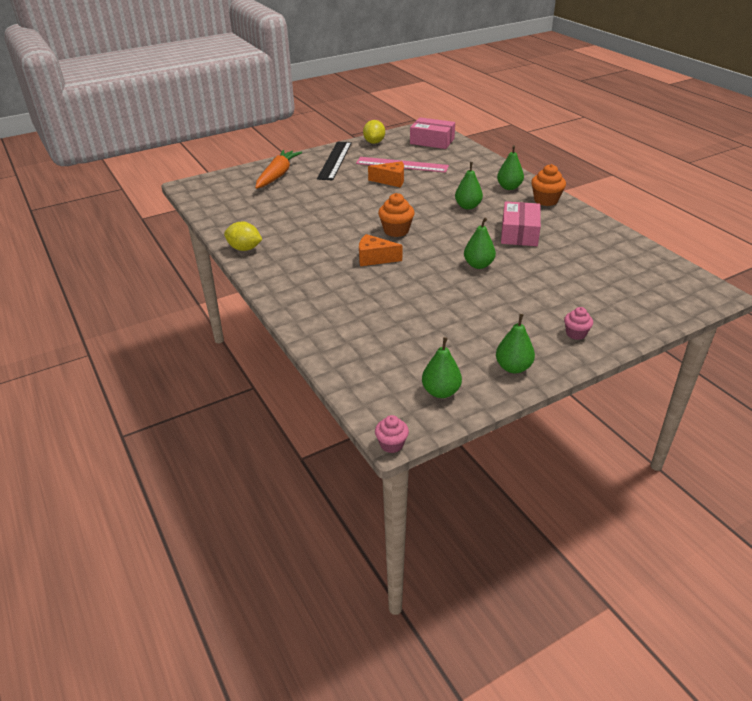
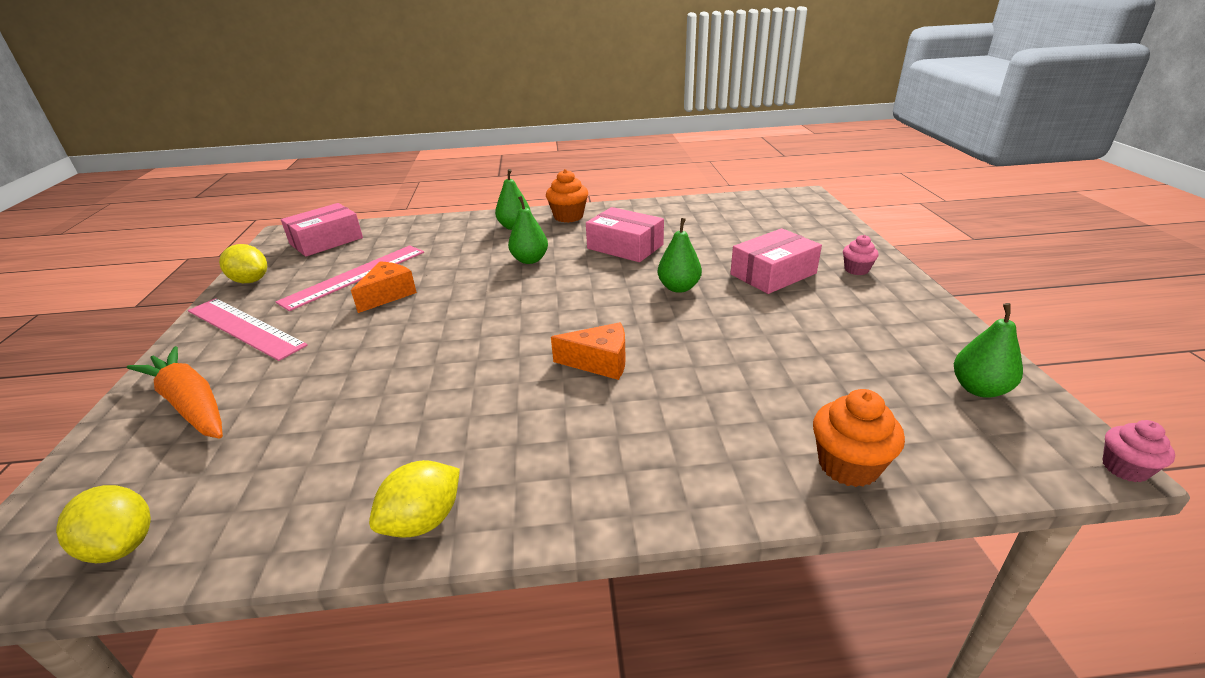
camera: 65 degrees left, 5 degrees down
(206, 200) = (122, 545): none -> yellow lemon
(335, 160) = (245, 327): black ruler -> pink ruler
(374, 258) = (599, 362): orange cheese -> orange cheese turned 120 degrees counterclockwise
(396, 231) = (537, 325): orange cupcake -> orange cupcake (848, 465)
(513, 367) = (922, 322): green pear -> none
(533, 298) = (773, 274): none -> pink box

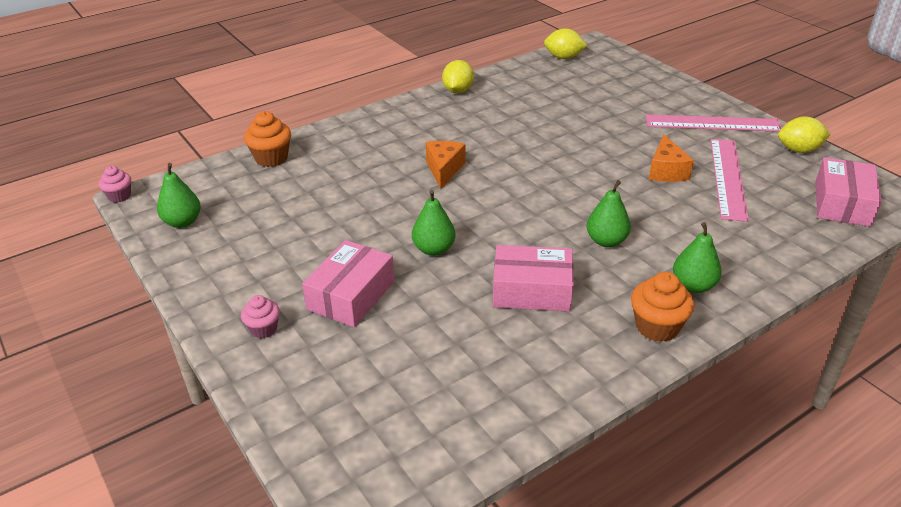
camera: 150 degrees right, 5 degrees up
(190, 404) = (645, 89): orange carrot -> none
(599, 362) = (444, 170): orange cheese -> orange cheese turned 120 degrees clockwise

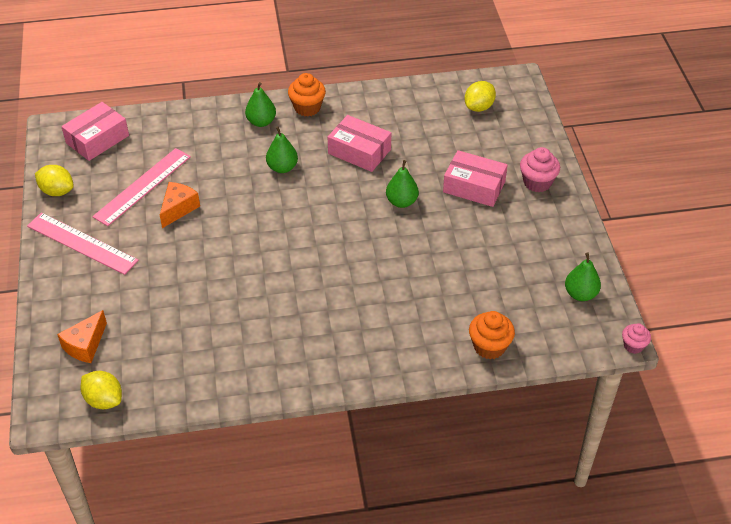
camera: 155 degrees left, 10 degrees up
(263, 329) = (537, 182): pink cupcake -> pink cupcake, size x1.58
(351, 295) = (474, 187): pink box -> pink box turned 60 degrees clockwise
(444, 170) = (347, 274): orange cheese -> orange cheese (85, 345)
(458, 91) = (261, 383): yellow lemon -> yellow lemon (479, 107)

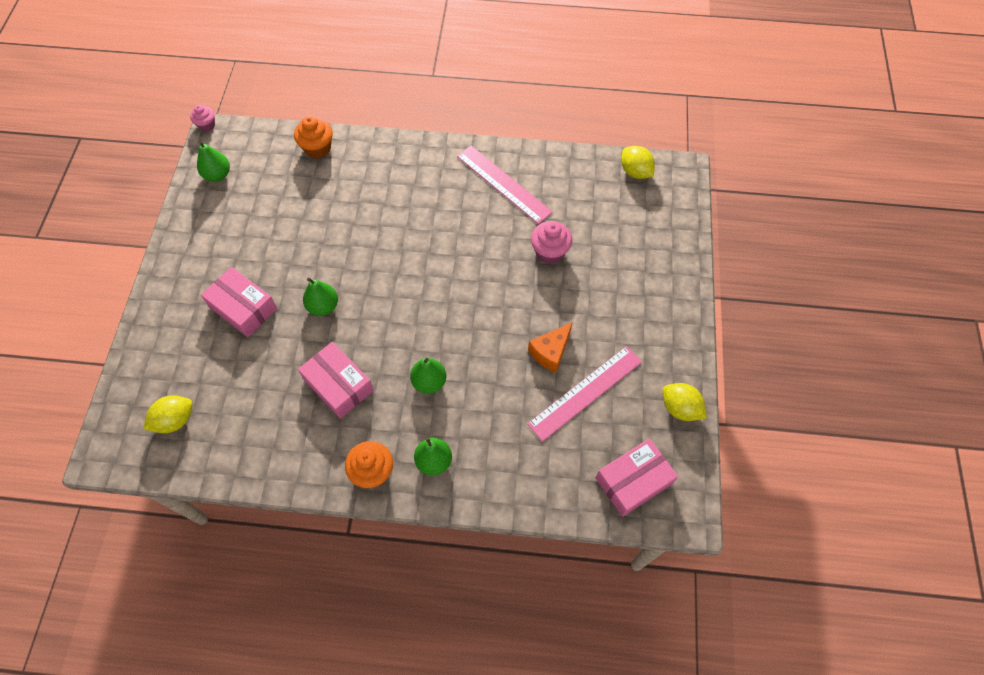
camera: 165 degrees left, 15 degrees up
(82, 243) = (652, 331): pink ruler -> pink ruler (503, 184)
(85, 345) = (650, 221): orange cheese -> none
(537, 182) = (179, 298): pink cupcake -> pink cupcake (549, 252)

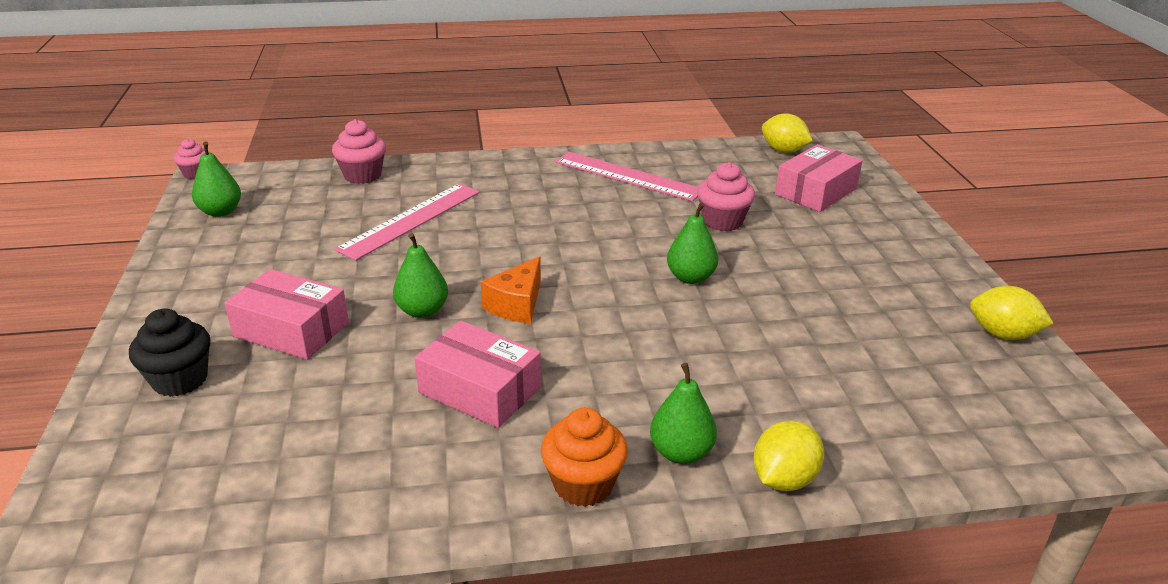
camera: 15 degrees left, 30 degrees down
(175, 420) = (193, 480): yellow lemon -> yellow lemon (783, 479)
(176, 339) = (180, 380): none -> black cupcake
(317, 148) = (362, 175): orange cupcake -> pink cupcake
(429, 382) = (625, 364): green pear -> green pear (690, 277)
(550, 352) = (785, 307): orange cheese -> orange cheese (517, 305)
(585, 392) = (861, 339): pink ruler -> pink ruler (410, 220)
(633, 481) = (1003, 421): pink box -> pink box (816, 191)

